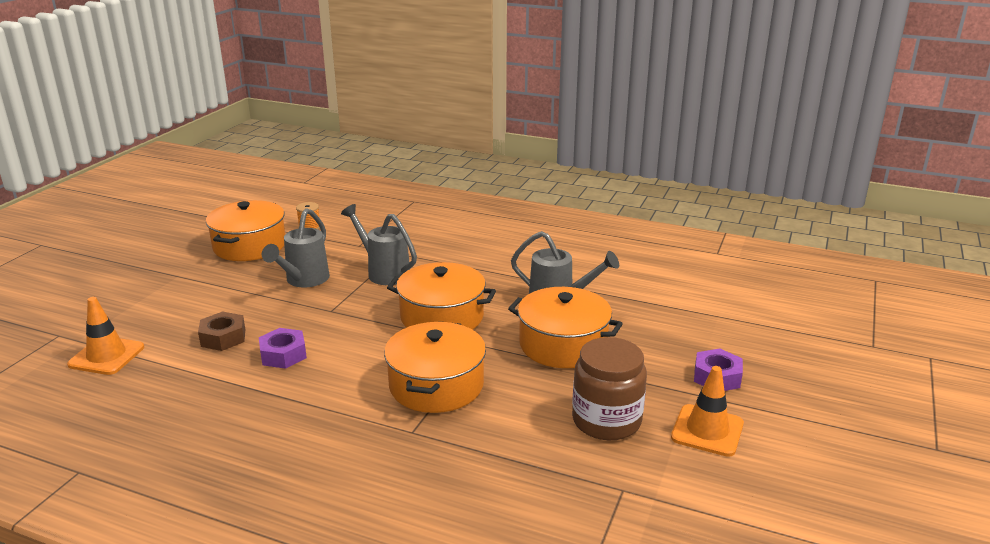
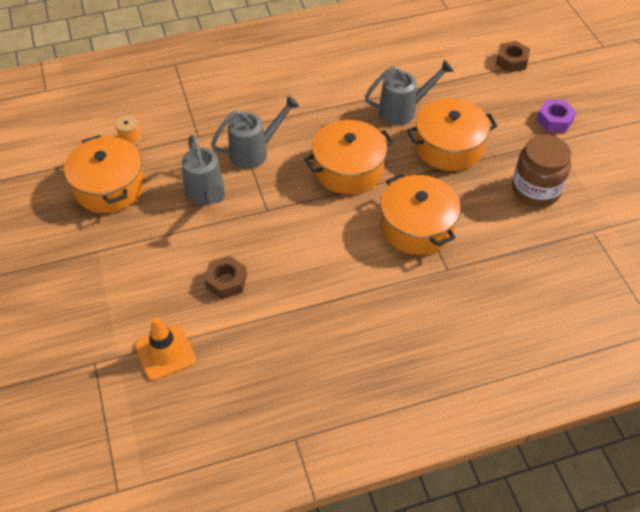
camera: 40 degrees left, 25 degrees up
(283, 355) = (290, 267): purple nut -> none
(384, 272) = (254, 152): grey watering can -> grey watering can turned 150 degrees clockwise
(707, 430) = (589, 163): orange traffic cone -> none
(733, 313) = (511, 61): none -> brown nut

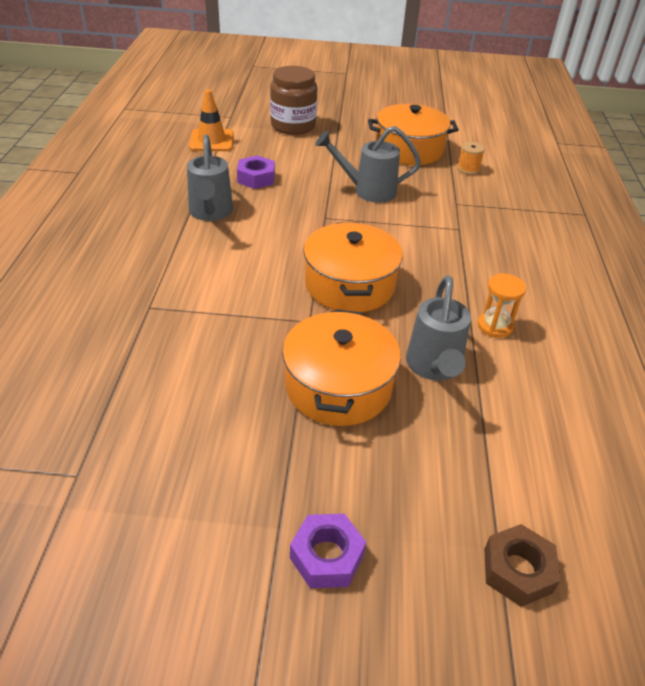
camera: 110 degrees right, 10 degrees down
(226, 281) = (256, 178): brown nut -> purple nut
(254, 152) = (414, 230): grey watering can -> grey watering can (210, 213)
(346, 91) = (495, 326): none -> orange hourglass
(417, 226) = (225, 306): orange pot -> none
(535, 190) = (197, 446): brown jar -> brown jar (293, 126)

